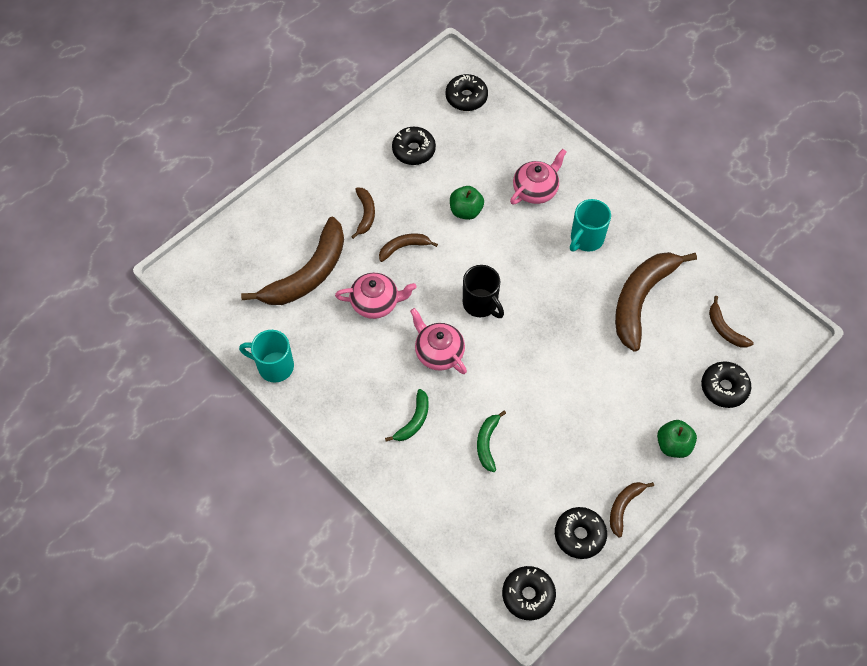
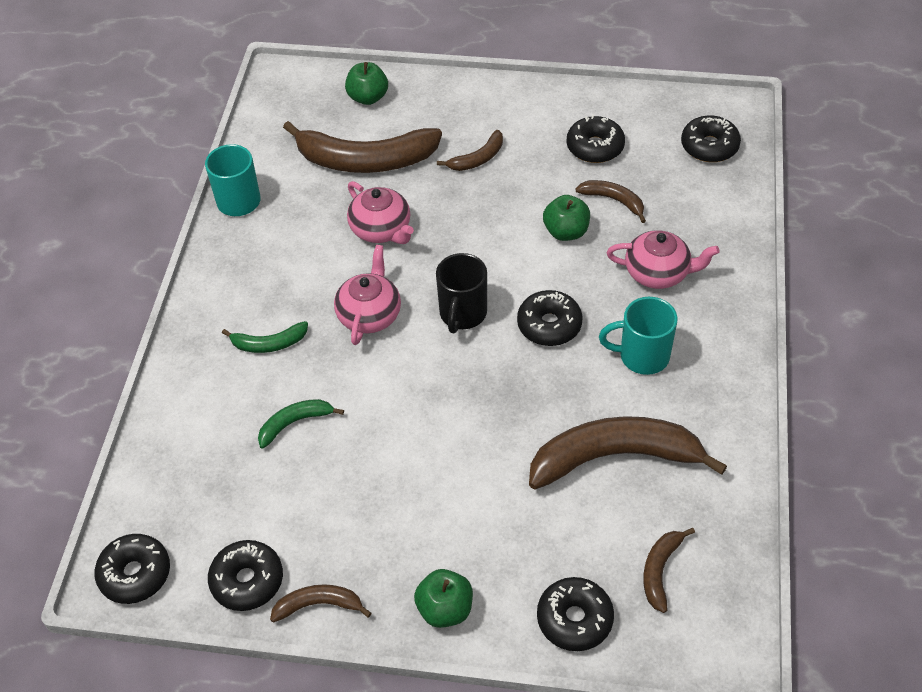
camera: 55 degrees right, 10 degrees down
(253, 236) = (368, 97): none -> green apple
(404, 247) = (469, 211): brown banana -> brown banana (614, 200)
(526, 267) = (549, 325): none -> black donut

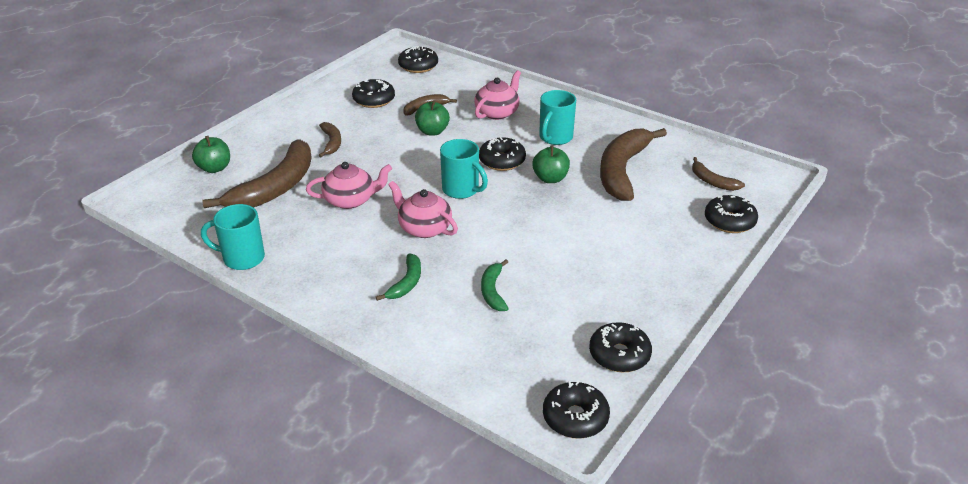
camera: 65 degrees left, 15 degrees down
(319, 605) = (661, 324): brown banana -> none
(445, 609) = (695, 269): green apple -> green apple (550, 178)
(462, 314) = (461, 190): black mug -> turquoise mug

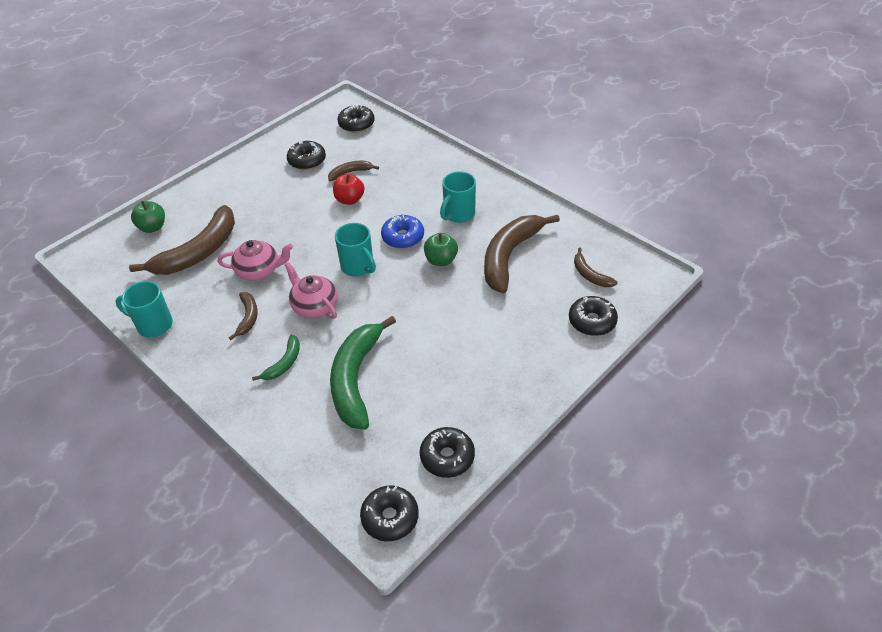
camera: 10 degrees right, 10 degrees up
(331, 143) = (258, 206): brown banana -> brown banana (248, 317)
(432, 131) = (349, 200): green apple -> red apple
(493, 291) = (356, 379): green banana -> green banana, size x2.09
(497, 112) = (414, 182): pink teapot -> none
(502, 161) = (403, 237): black donut -> blue donut

